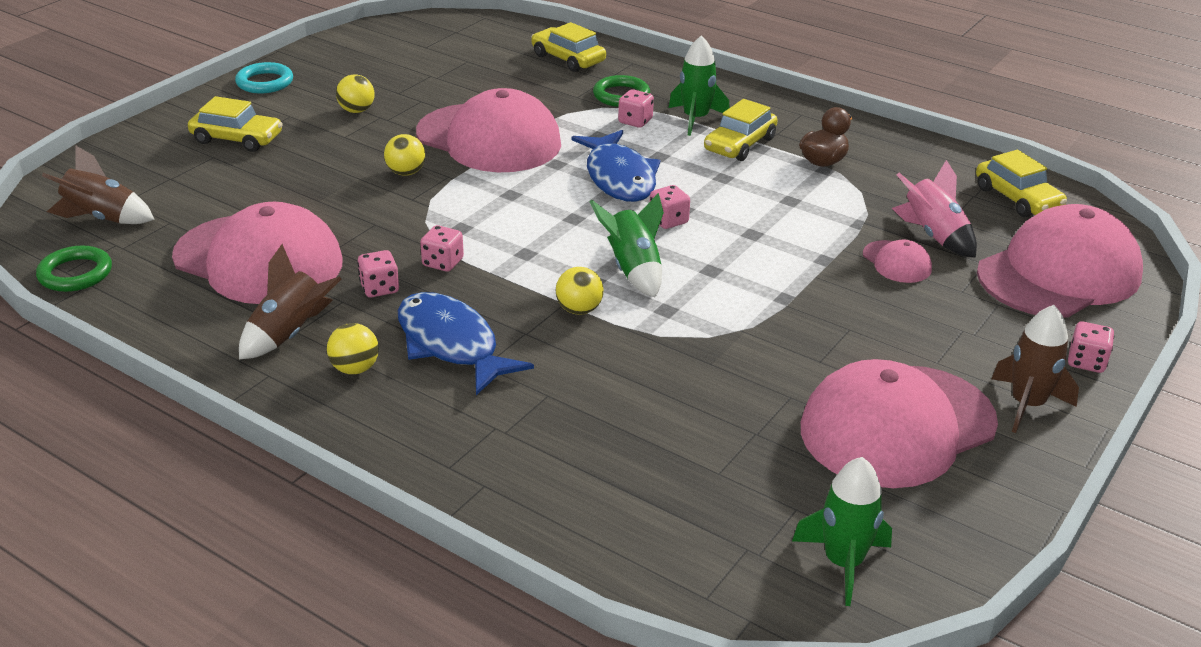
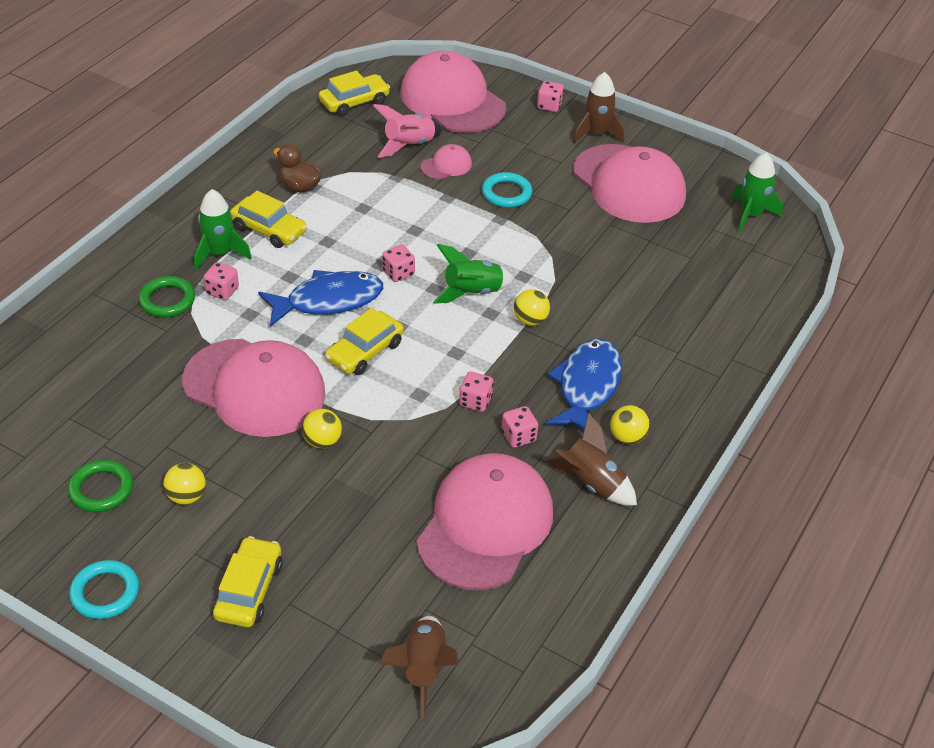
camera: 95 degrees left, 10 degrees up
(75, 274) = (526, 661): green ring -> green ring (101, 489)
(451, 345) = (587, 387): blue fish -> blue fish turned 150 degrees clockwise
(489, 139) = (254, 388): pink cap -> pink cap turned 90 degrees clockwise
(568, 59) = (75, 339): yellow car -> yellow car (365, 351)
(845, 307) = (506, 193): none -> turquoise ring

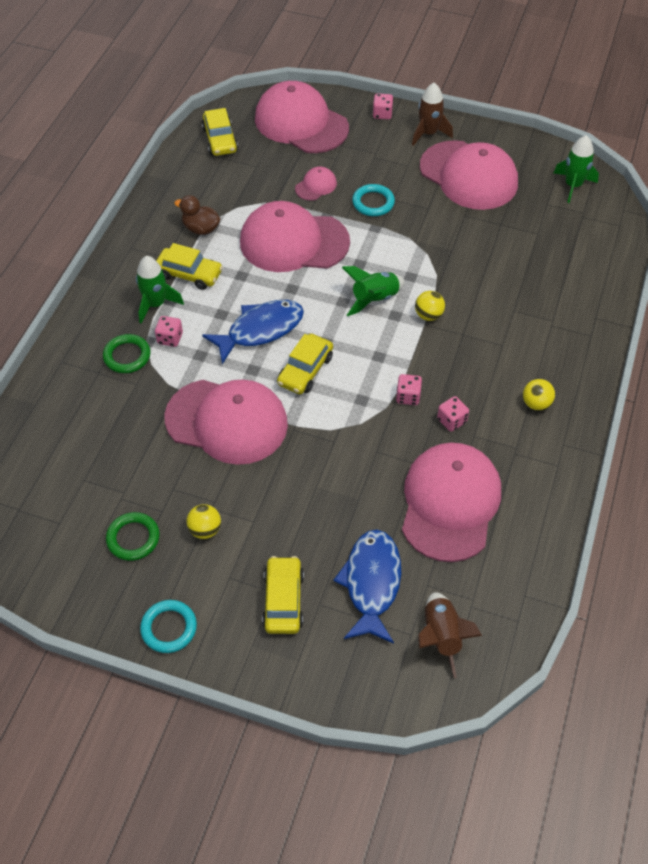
camera: 10 degrees left, 10 degrees up
(322, 441) = (298, 457): yellow ball -> none
(354, 102) = (220, 140): yellow car -> yellow car turned 120 degrees clockwise
(398, 273) = (309, 293): pink dice -> none
(400, 218) = (294, 242): none -> pink cap
(409, 145) = (279, 172): pink rocket -> none
(587, 387) = (491, 365): blue fish -> blue fish (371, 583)
(591, 483) = (520, 449): brown rocket -> none

